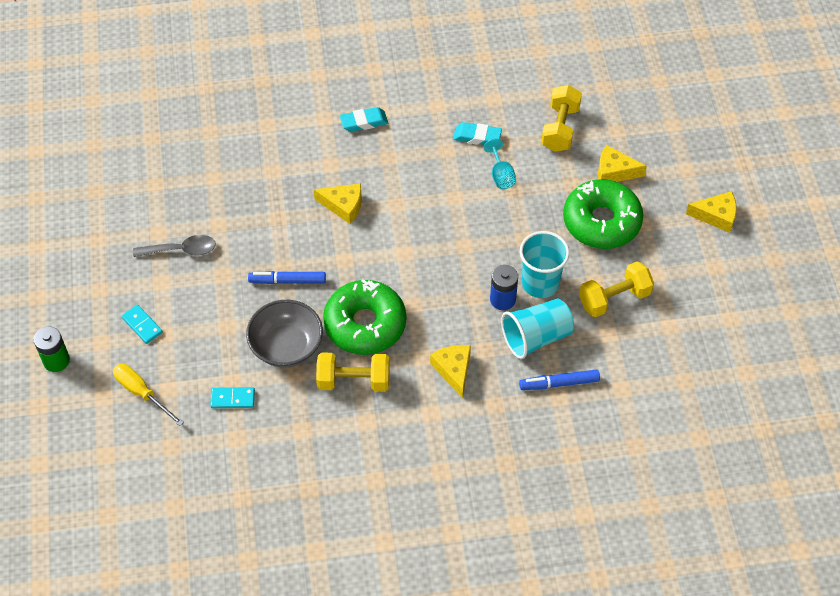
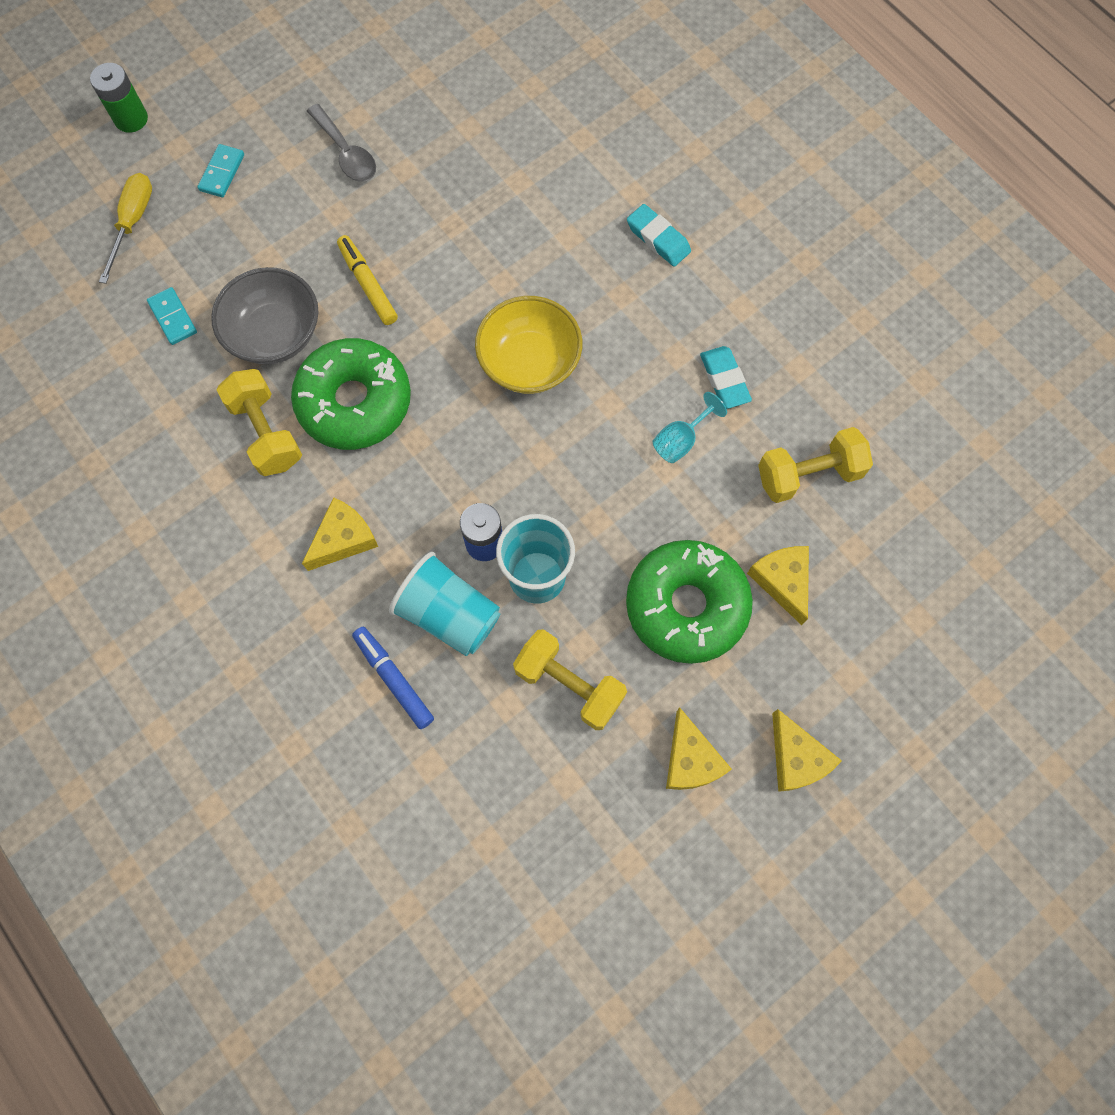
camera: 60 degrees right, 15 degrees up
(287, 281) = (368, 284): blue marker -> yellow marker
(343, 206) = (515, 285): yellow cheese -> yellow cheese (690, 759)
(400, 223) = (529, 362): none -> yellow bowl

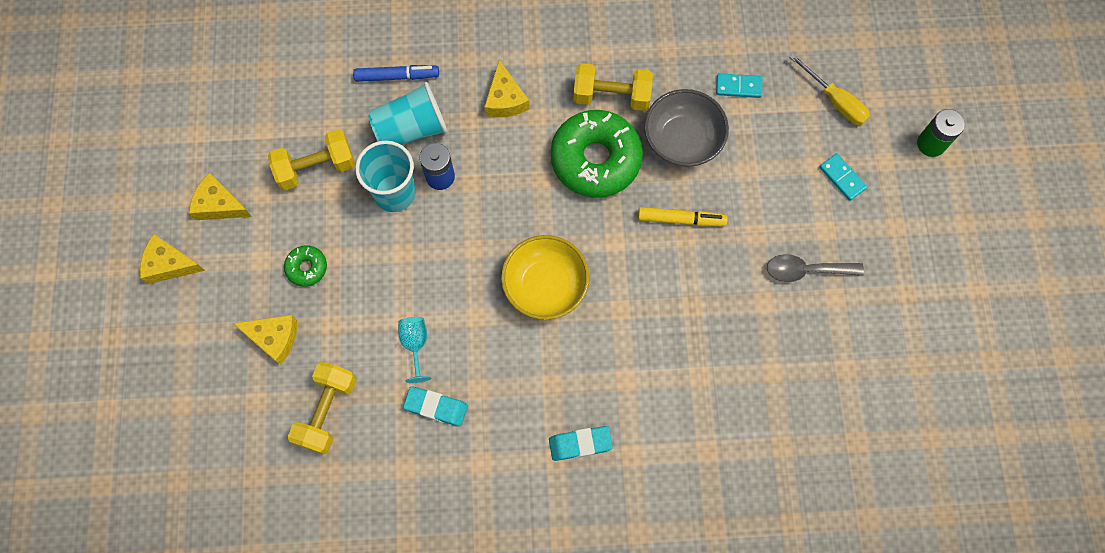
camera: 125 degrees right, 0 degrees up
(686, 606) = (307, 268): green donut -> green donut, size x0.45

